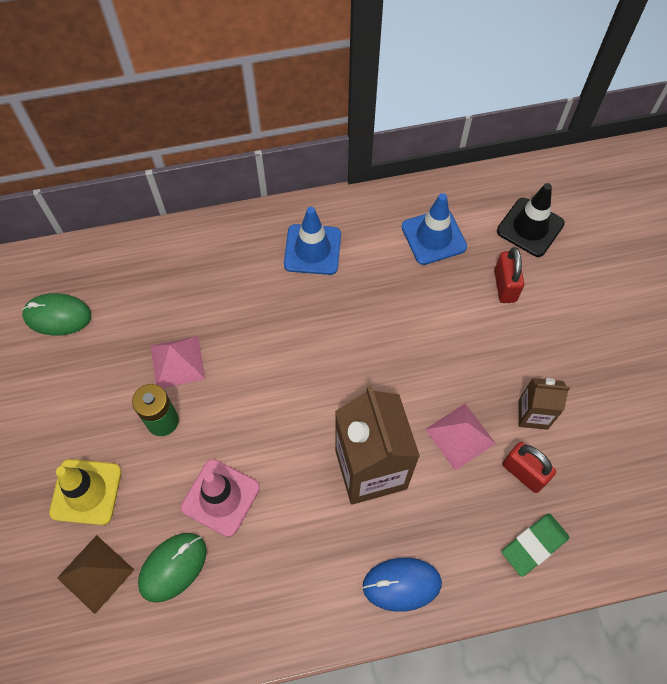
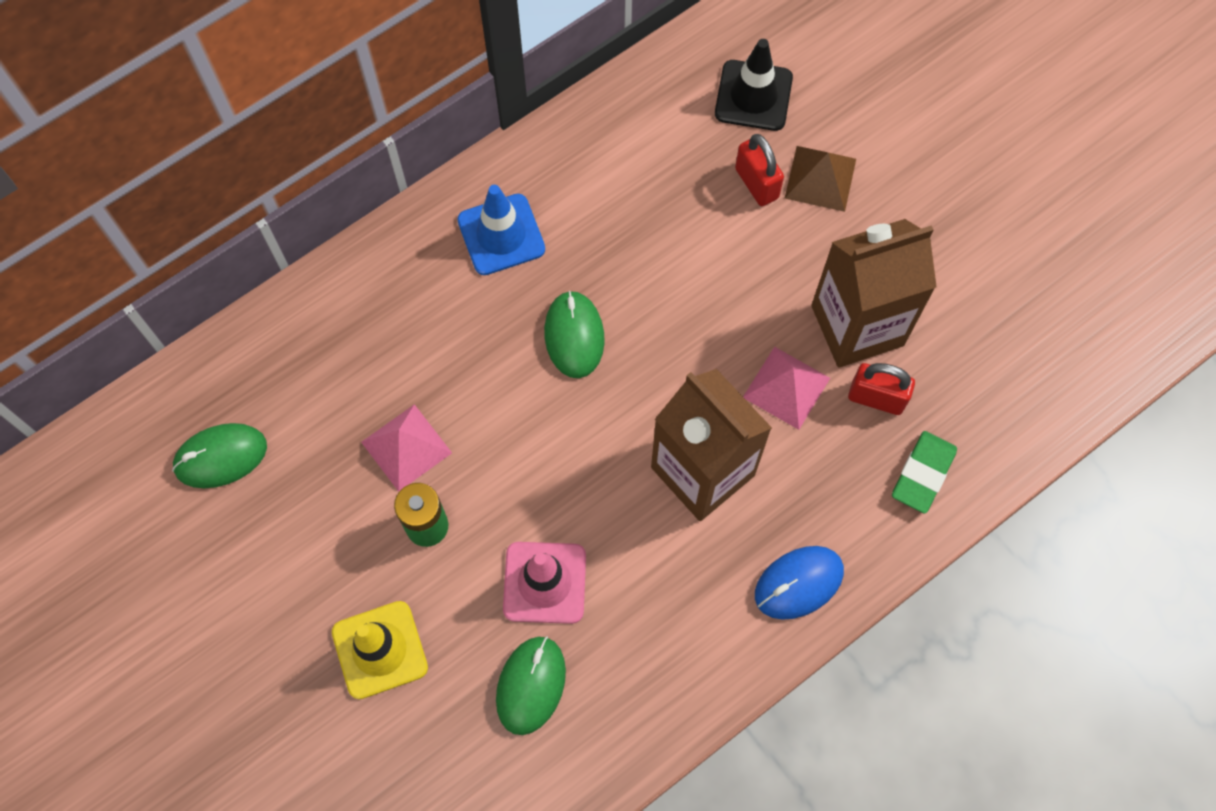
camera: 25 degrees left, 5 degrees up
(95, 573) = (444, 734): brown pyramid -> brown pyramid (820, 178)
(327, 336) = (574, 336): none -> green mouse
(433, 237) = (643, 156): blue traffic cone -> none
(533, 414) = (857, 325): brown carton -> brown carton, size x1.94

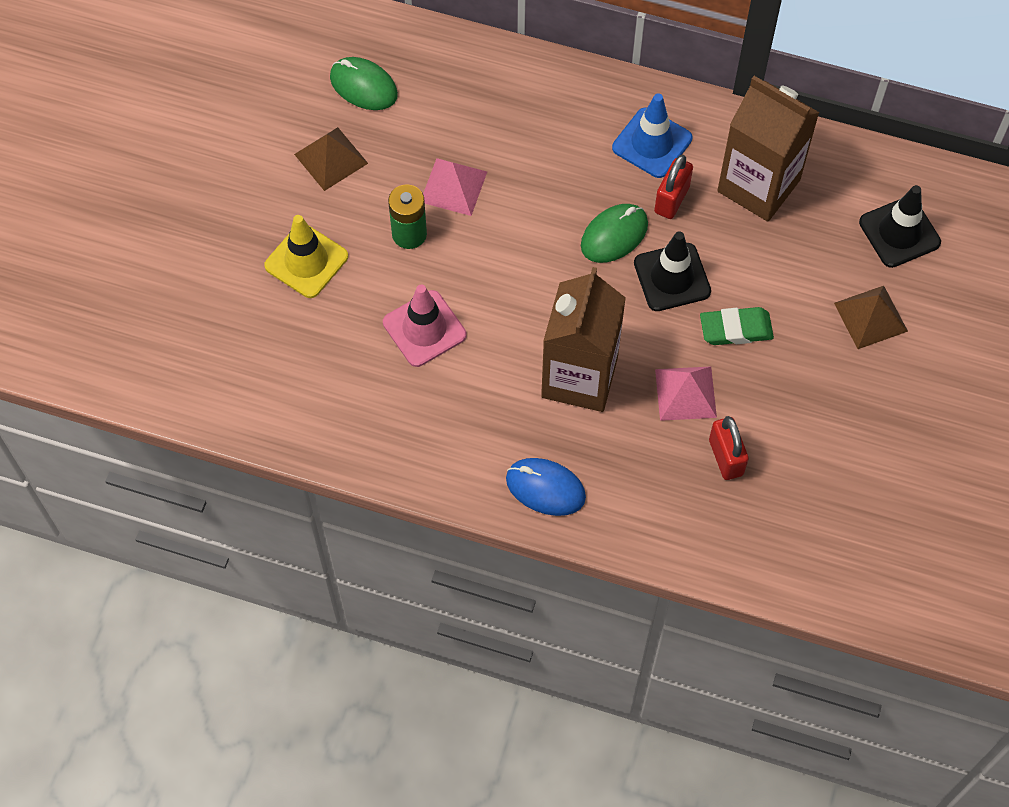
camera: 55 degrees right, 5 degrees down
(279, 546) = (331, 158): none -> brown pyramid
(531, 685) = (348, 365): green mouse -> none
(657, 316) = (672, 277): none -> black traffic cone
(756, 183) = (830, 277): red padlock -> red padlock (672, 199)
(857, 325) = (772, 411): brown carton -> brown carton (758, 185)
(923, 474) = (692, 523): green eraser -> green eraser (736, 329)

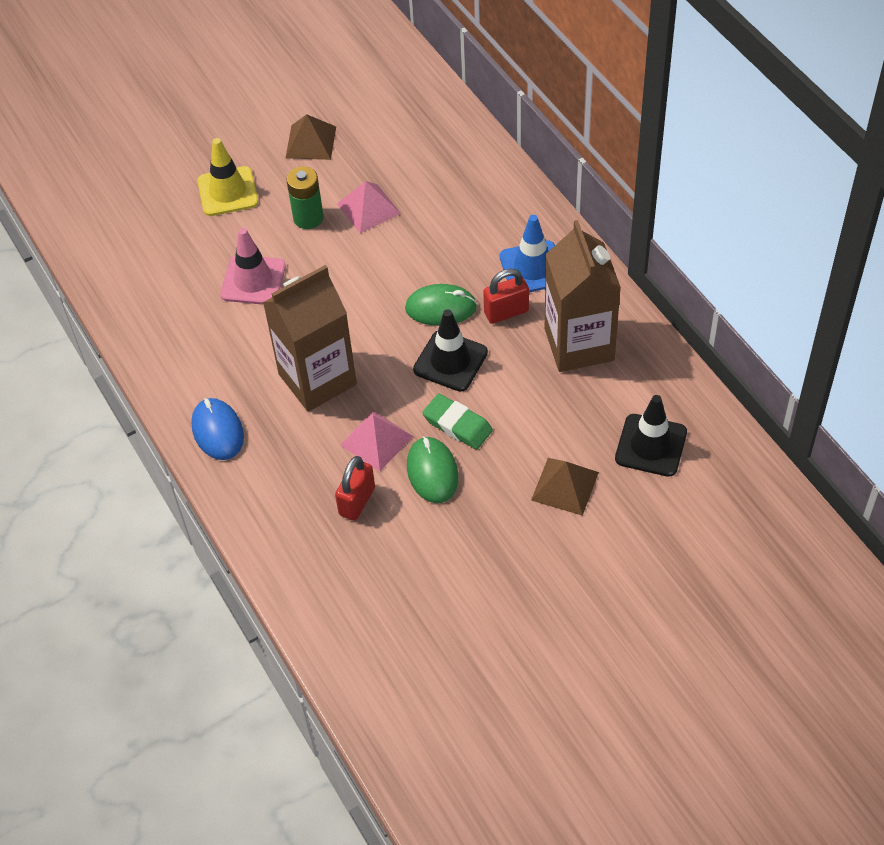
camera: 45 degrees right, 10 degrees down
(363, 86) = (379, 113): green mouse -> green mouse (432, 472)

